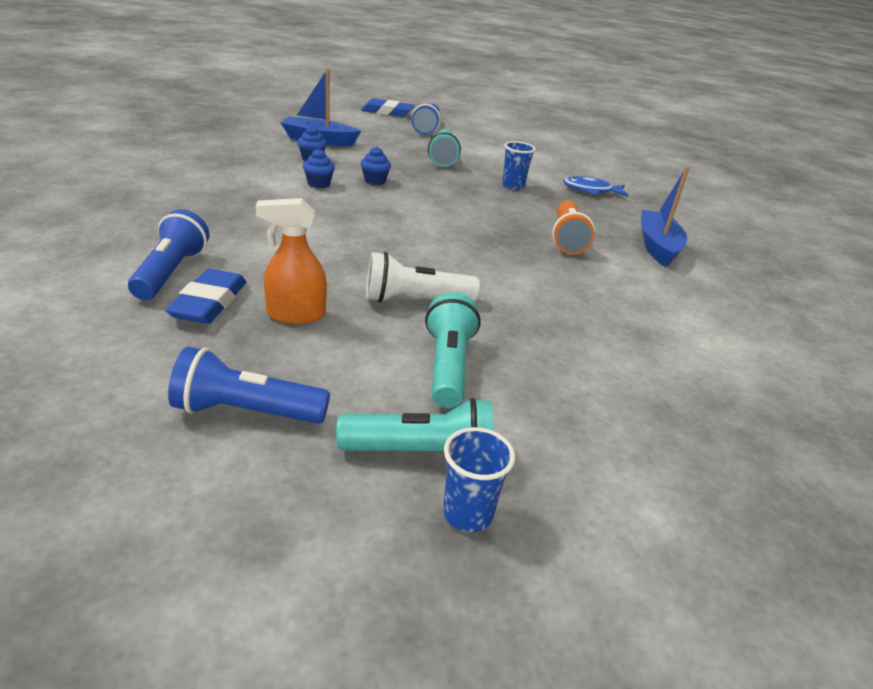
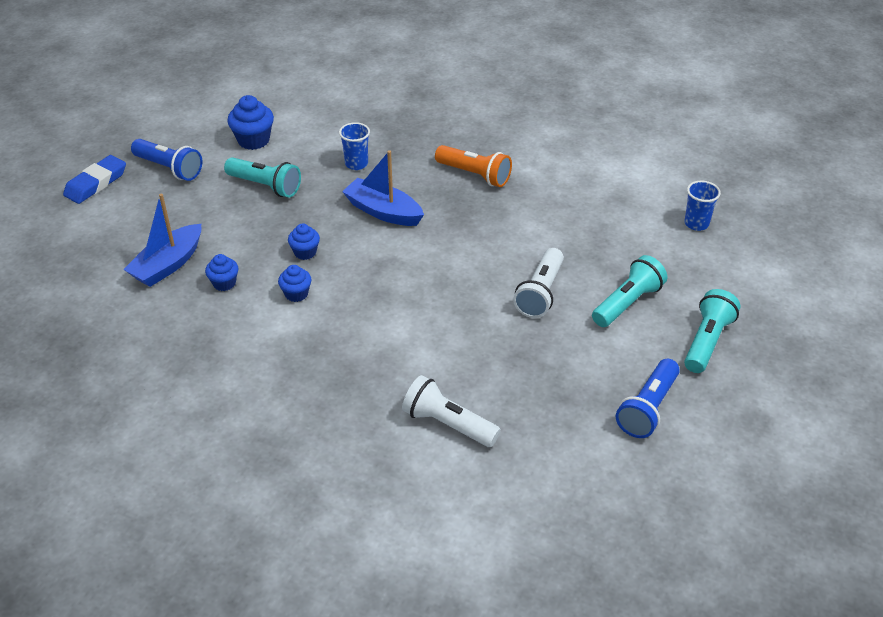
camera: 60 degrees left, 10 degrees up
(171, 272) = (448, 424): blue flashlight -> white flashlight
(209, 303) = (506, 407): blue eraser -> none
(295, 314) = (540, 362): orange spray bottle -> none
(448, 366) = (627, 303): turquoise flashlight -> turquoise flashlight turned 105 degrees clockwise
(467, 514) = (756, 338): blue cup -> blue cup (696, 223)
(493, 148) = (253, 140): none -> blue cupcake
(591, 190) = (388, 119): blue fish -> none
(657, 246) = (505, 132): blue boat -> blue boat (383, 211)

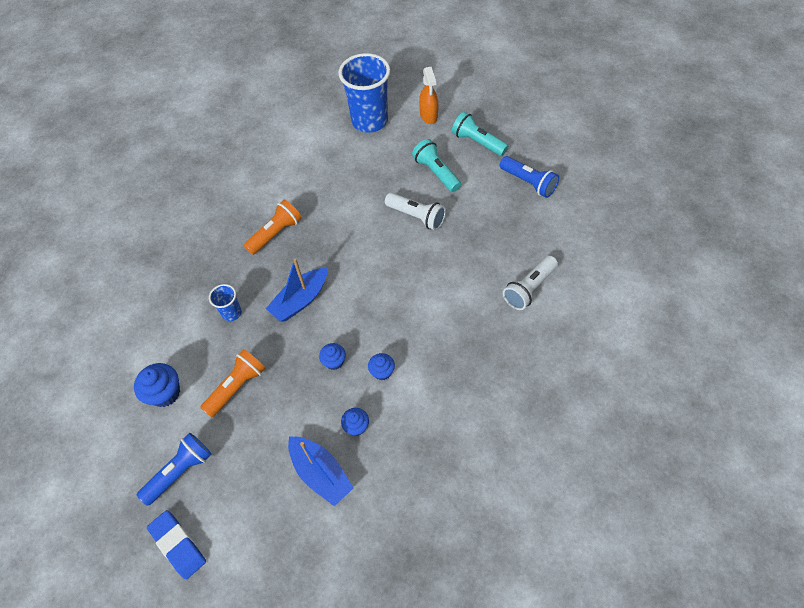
camera: 75 degrees left, 15 degrees up
(265, 186) = (237, 387): turquoise flashlight -> orange flashlight
(696, 223) = (369, 121): blue cup -> blue cup, size x2.17
(736, 281) = (429, 116): none -> orange spray bottle

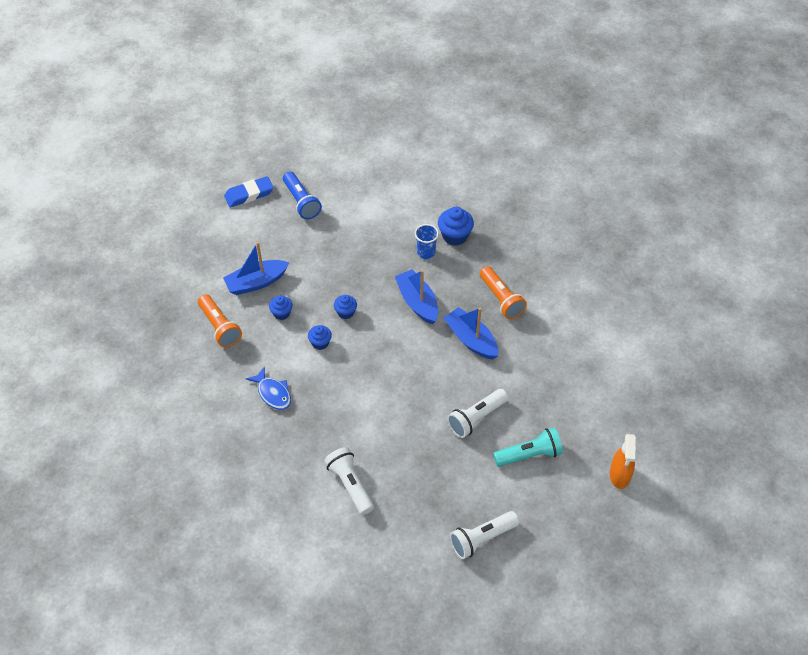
camera: 105 degrees right, 5 degrees down
(165, 393) = (370, 201): blue cupcake -> blue cupcake (455, 236)
(237, 387) = (354, 245): orange flashlight -> orange flashlight (219, 327)
(332, 244) = (471, 339): none -> blue boat
(369, 121) = (630, 414): blue cup -> none
(429, 116) = (620, 475): orange spray bottle -> orange spray bottle turned 90 degrees counterclockwise
(462, 393) = (273, 393): none -> blue fish
(477, 142) = (560, 511): turquoise flashlight -> none
(528, 183) = (481, 539): blue flashlight -> white flashlight

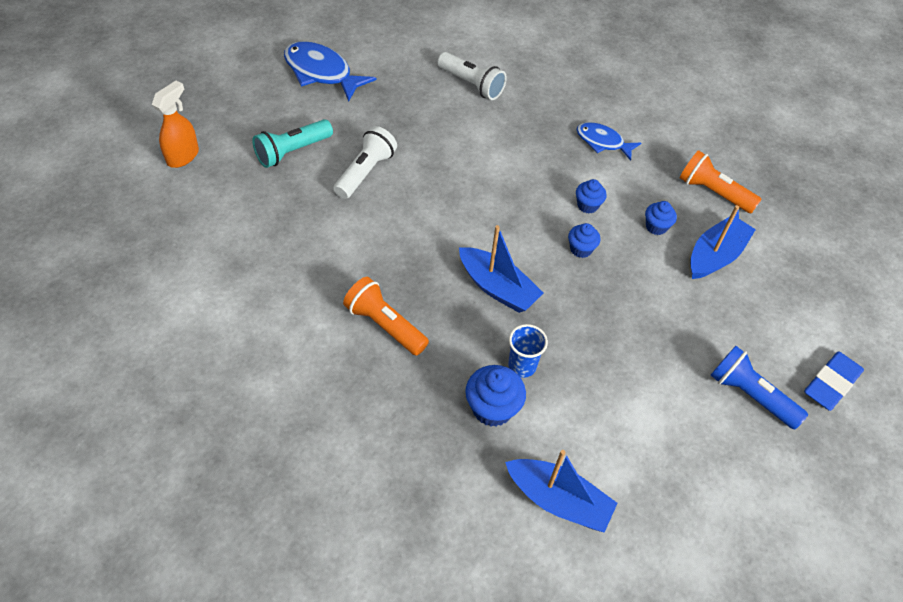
camera: 155 degrees right, 0 degrees up
(471, 339) = (405, 258): blue boat -> blue boat (558, 500)
(481, 539) = (321, 73): white flashlight -> blue fish
(620, 475) = (183, 156): orange spray bottle -> orange spray bottle turned 45 degrees clockwise

